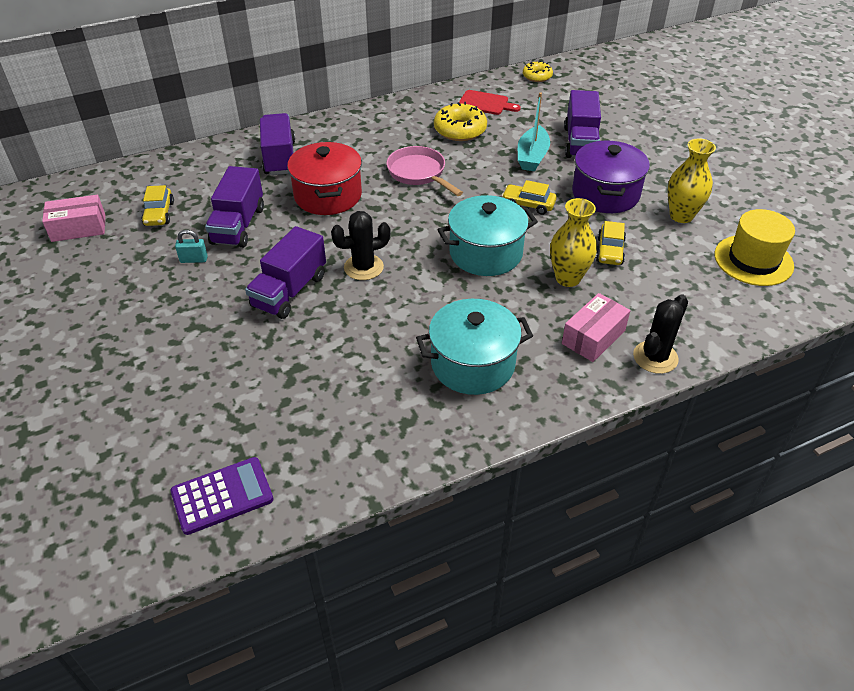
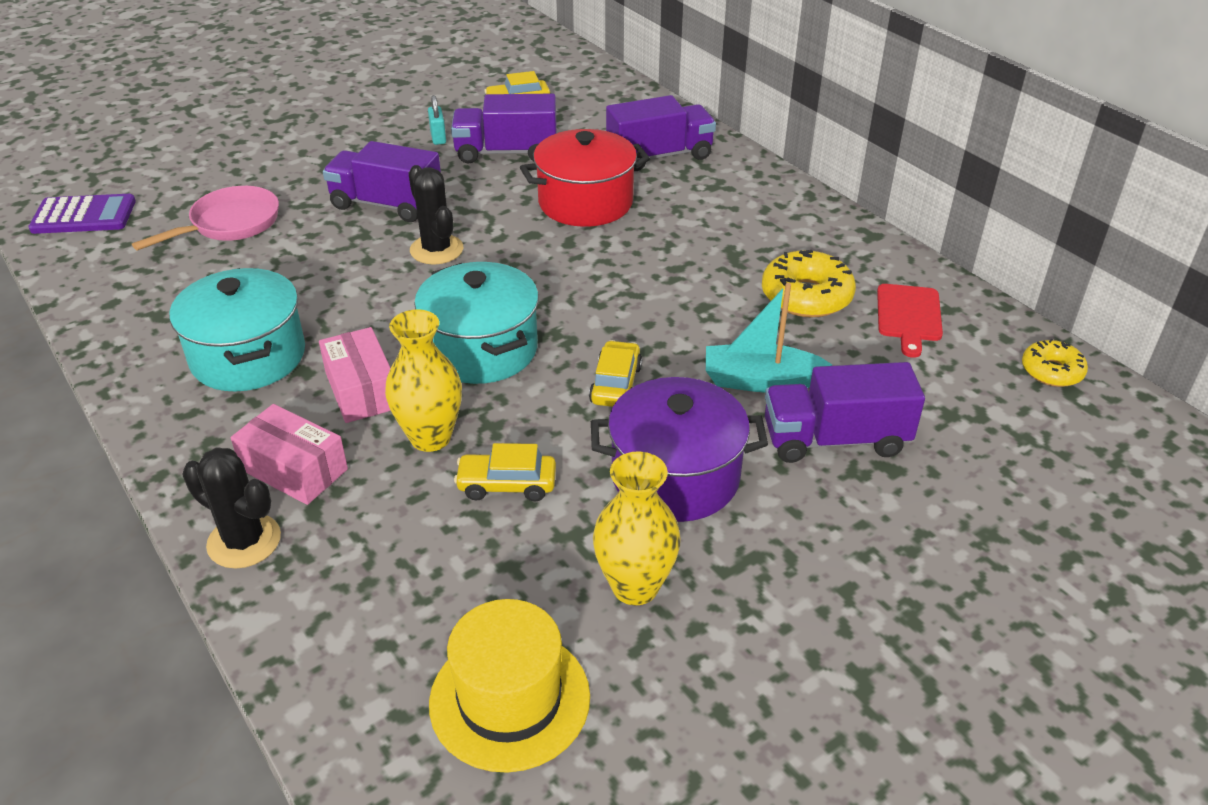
camera: 80 degrees right, 5 degrees down
(78, 228) = (483, 67): pink box -> pink box (361, 390)
(222, 496) = (84, 216): purple calculator -> purple calculator turned 60 degrees counterclockwise
(419, 173) = (665, 269): pink pan -> pink pan (230, 224)

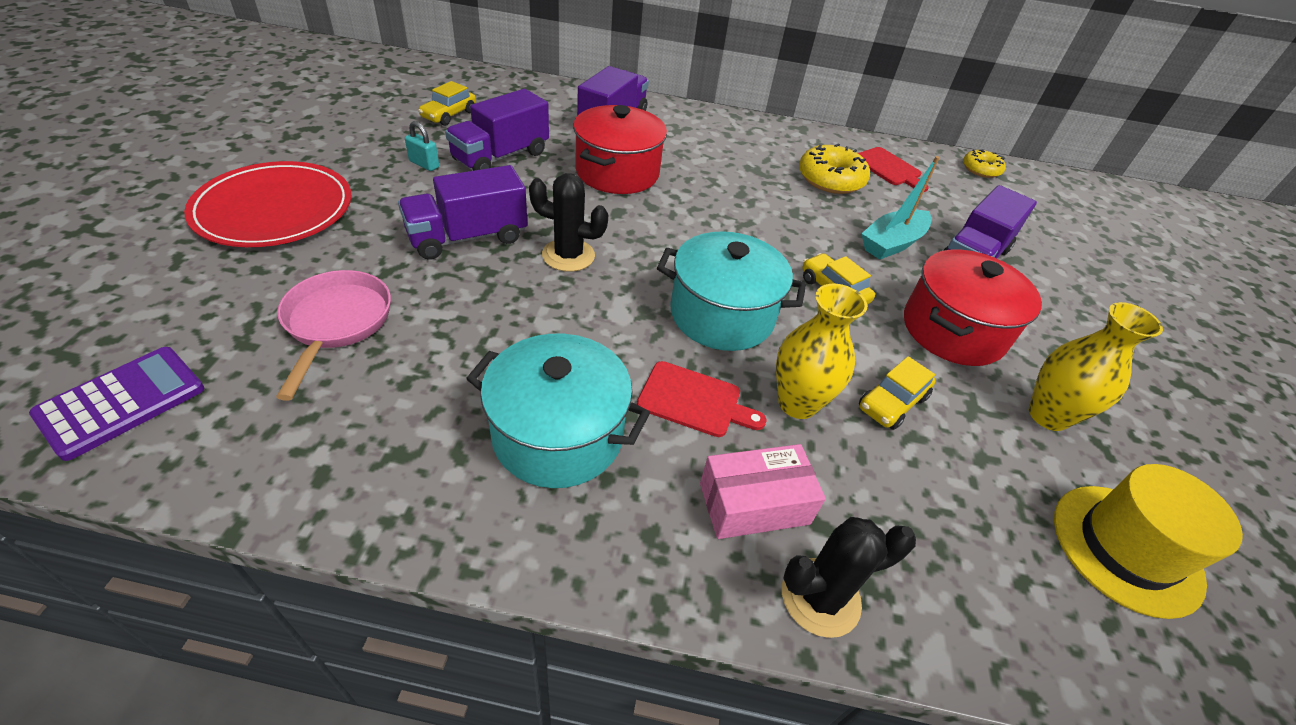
camera: 50 degrees left, 5 degrees up
(296, 134) = (274, 209): none -> red plate
(361, 390) = (694, 400): pink box -> red cutting board
(675, 477) = (953, 330): purple pot -> red pot

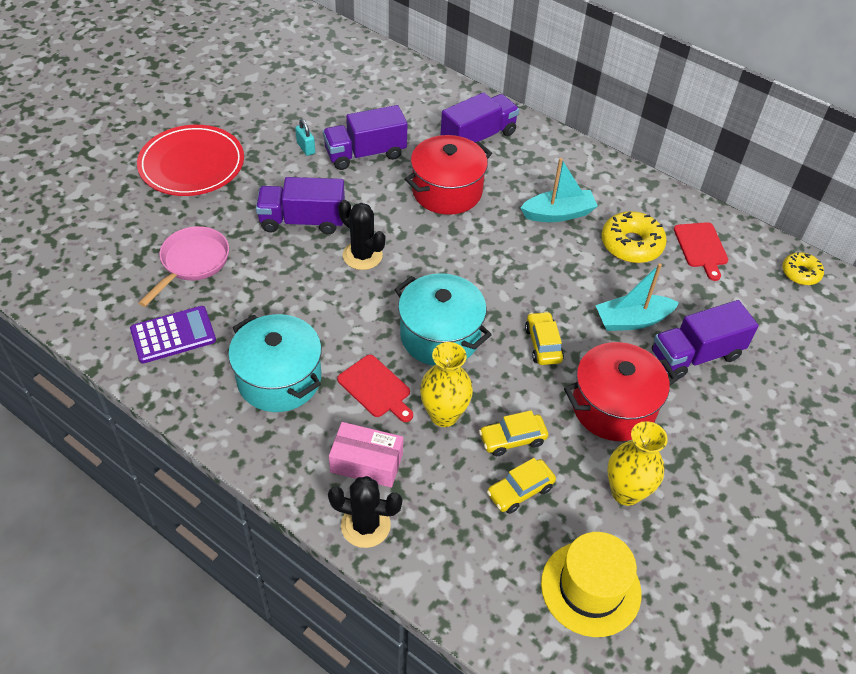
camera: 30 degrees right, 5 degrees up
(122, 402) = (68, 278): purple calculator -> purple calculator (173, 335)
(449, 115) = (349, 102): yellow car -> yellow car (520, 491)
(743, 169) = (558, 214): none -> turquoise boat

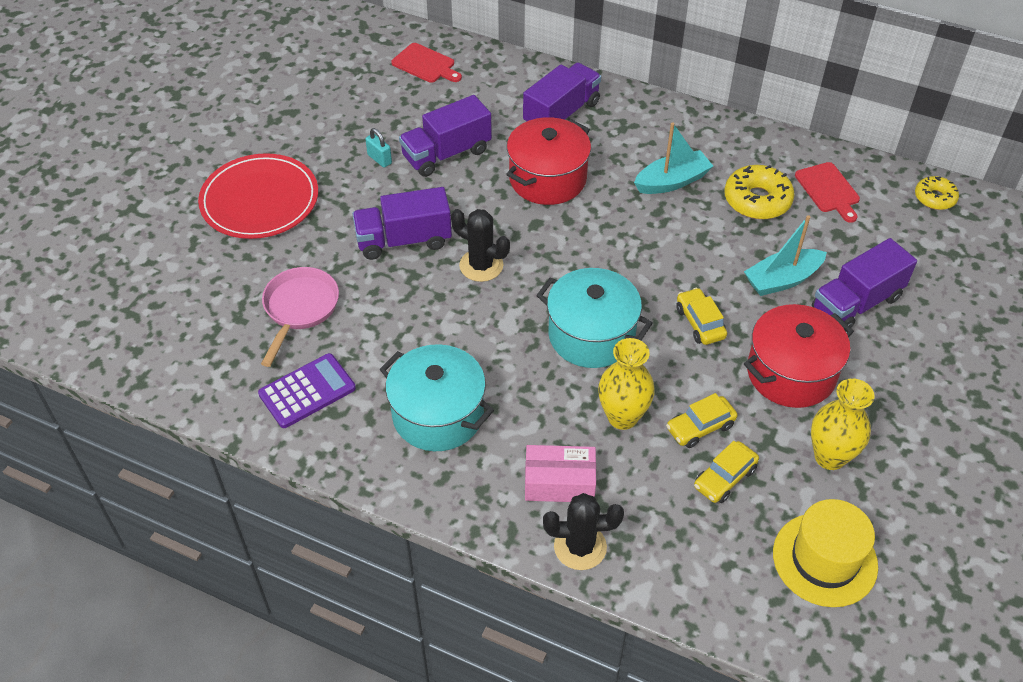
camera: 10 degrees left, 0 degrees up
(376, 388) = (543, 403): red cutting board -> red cutting board (425, 64)

